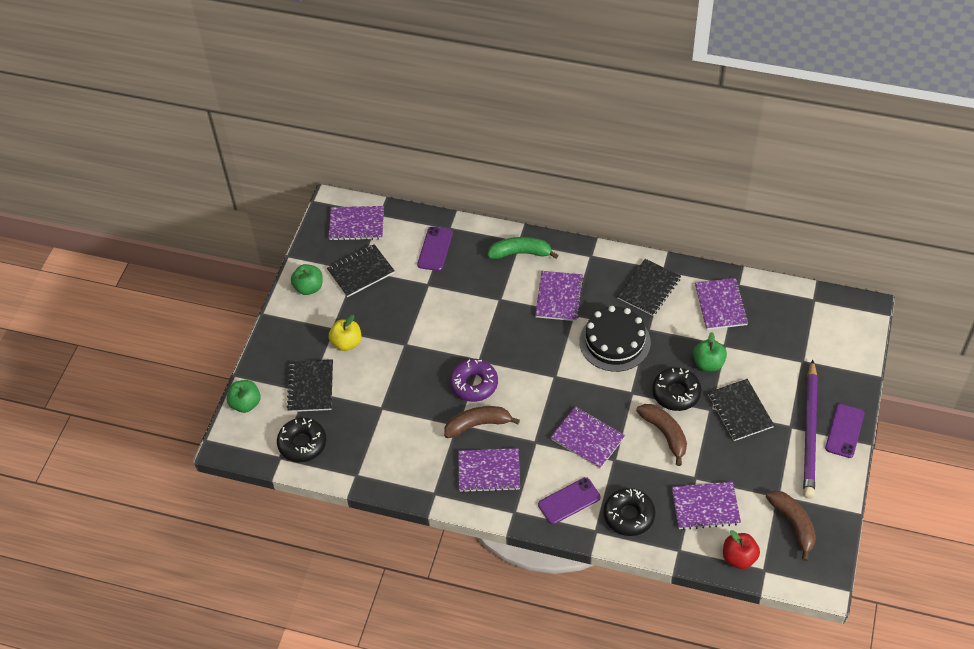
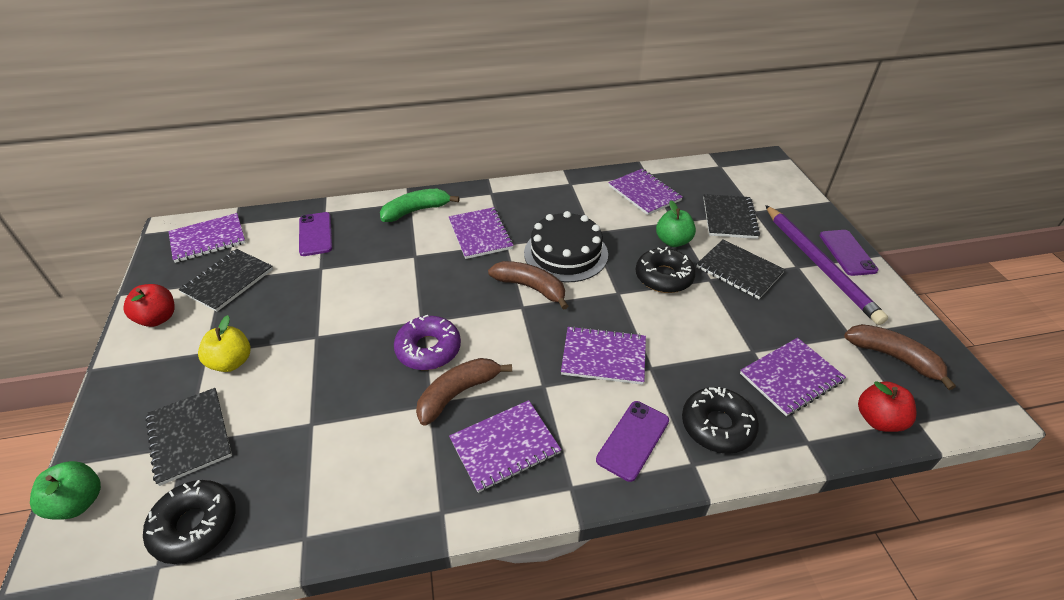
camera: 30 degrees left, 10 degrees down
(309, 287) = (158, 318): green apple -> red apple
(649, 288) = (567, 201): black notebook -> black notebook (729, 218)
(665, 434) = (684, 319): brown banana -> brown banana (531, 287)

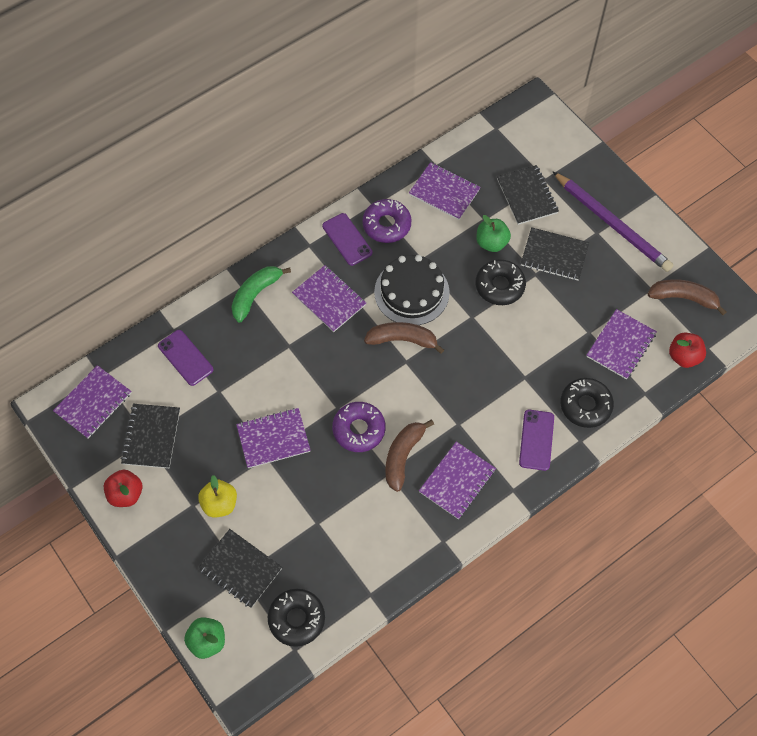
camera: 25 degrees left, 20 degrees up
(573, 199) = (386, 225): none -> purple donut
(603, 357) = (488, 382): purple notebook -> purple notebook (273, 438)
(847, 252) = (630, 201): purple phone -> purple phone (347, 239)

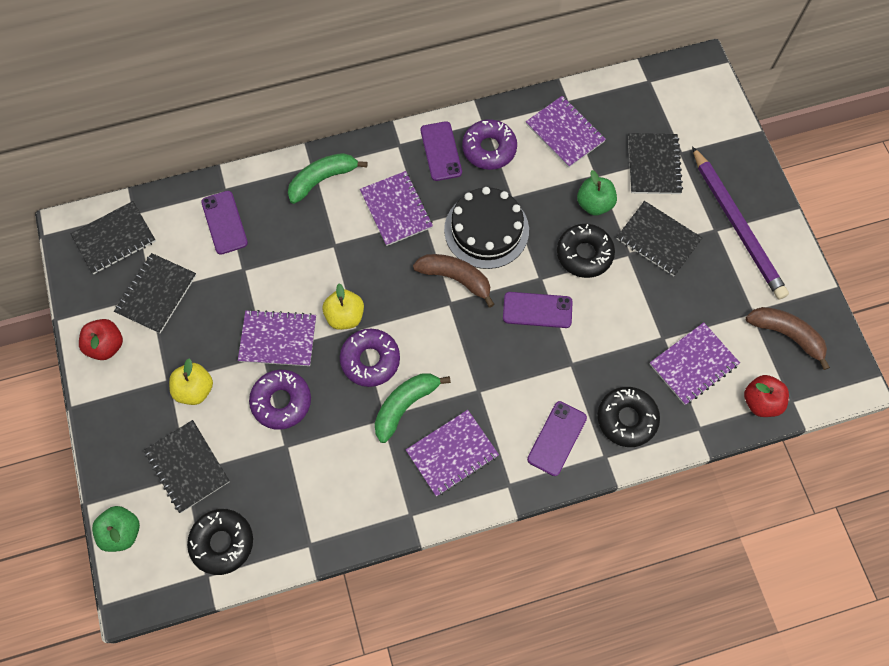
camera: 20 degrees right, 5 degrees up
(93, 403) = (114, 239): purple notebook -> black notebook
(298, 488) = (281, 401): none -> purple donut
(322, 401) = (345, 316): none -> yellow apple
(403, 456) = (405, 405): brown banana -> green banana
(479, 343) = (537, 310): none -> purple phone

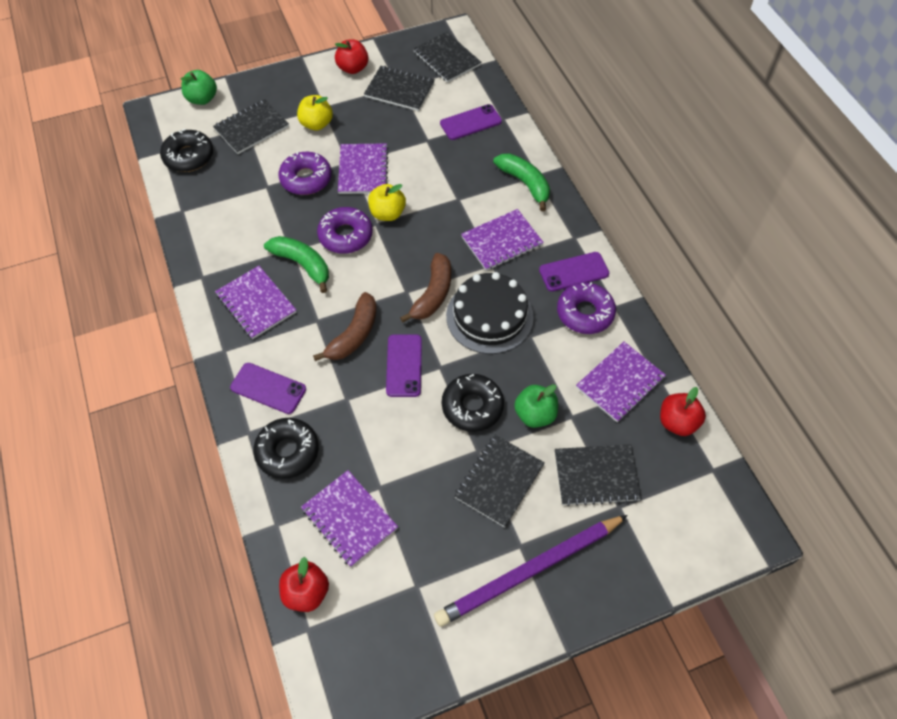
camera: 85 degrees right, 10 degrees down
(605, 97) = (677, 422): none -> red apple
(786, 335) = (390, 626): brown banana -> brown banana (354, 334)

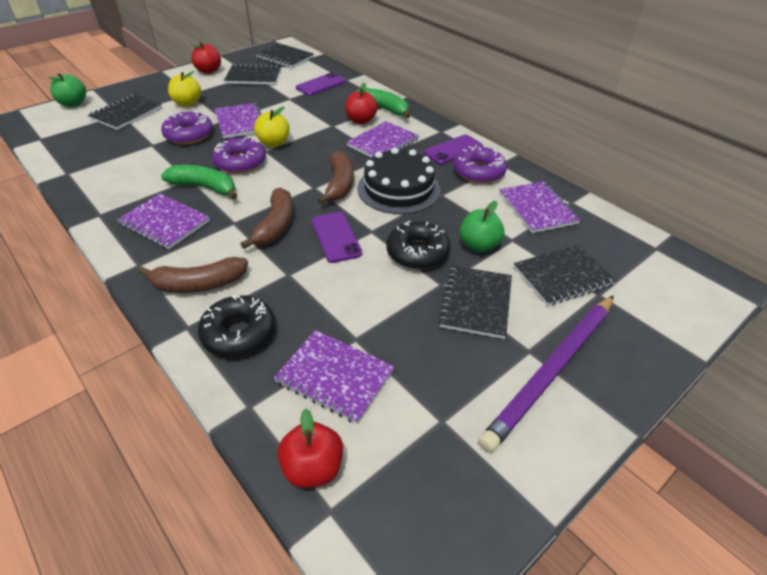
camera: 20 degrees left, 15 degrees down
(189, 156) = (67, 138): black donut -> none
(268, 388) = (198, 284): purple phone -> brown banana
(620, 383) = (537, 208): purple notebook -> purple notebook turned 45 degrees counterclockwise
(677, 422) = (602, 223): red apple -> red apple (361, 121)

